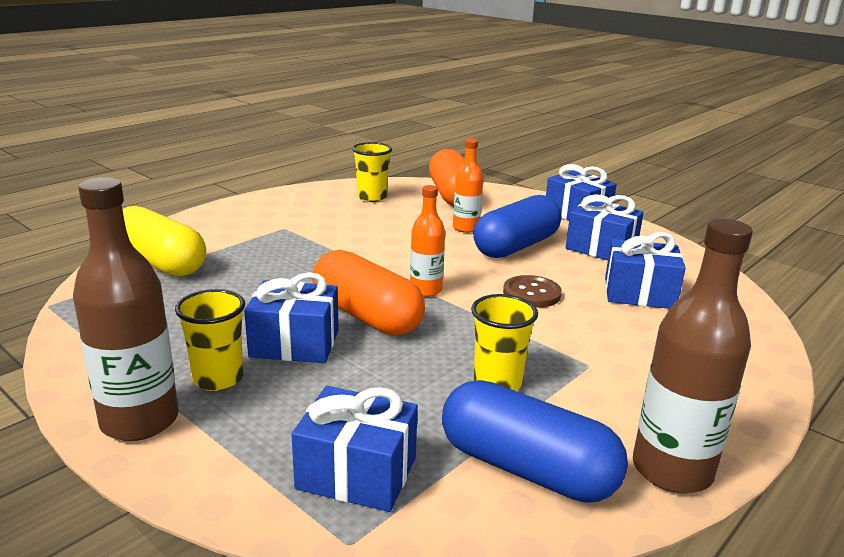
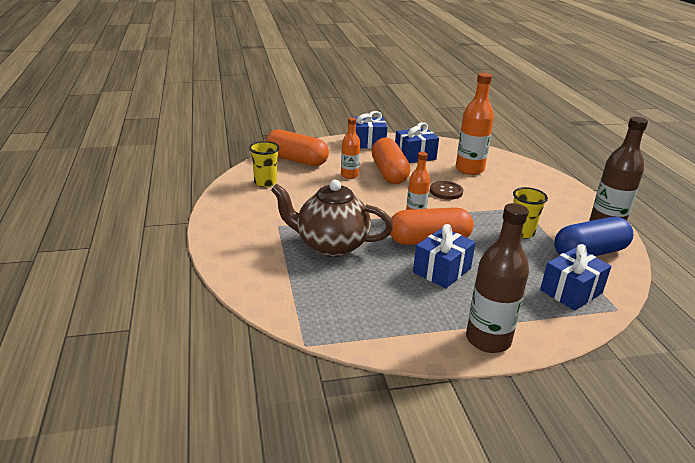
camera: 55 degrees left, 5 degrees up
(160, 263) = (282, 285): yellow capsule -> none
(218, 379) = (461, 304): yellow cup -> none
(274, 263) = (330, 245): none -> brown teapot
(516, 246) = (389, 173): blue capsule -> orange capsule
(639, 293) = (469, 169): blue gift -> orange bottle

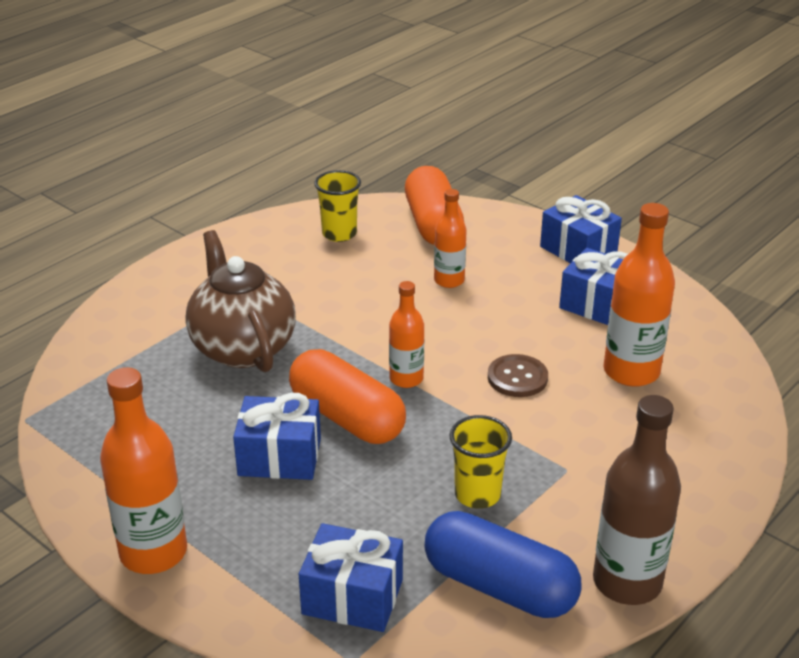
camera: 55 degrees right, 5 degrees up
(389, 173) = (504, 307): orange capsule -> none
(488, 340) = (153, 552): brown bottle -> orange bottle

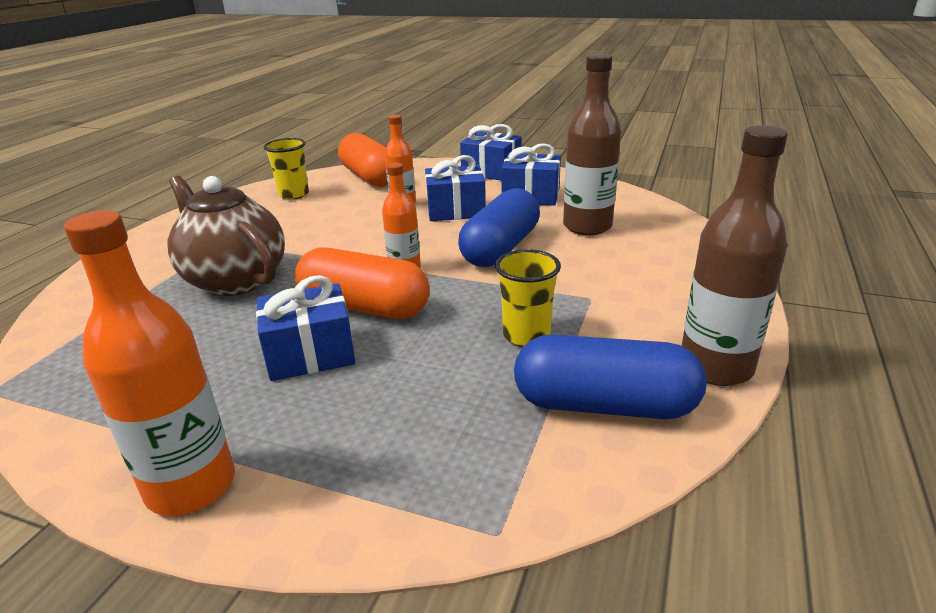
camera: 20 degrees left, 5 degrees down
(352, 597) = (458, 462): blue gift -> blue gift (456, 210)
(517, 378) = (500, 248): brown button -> blue capsule
(631, 371) = (587, 226): orange bottle -> brown bottle

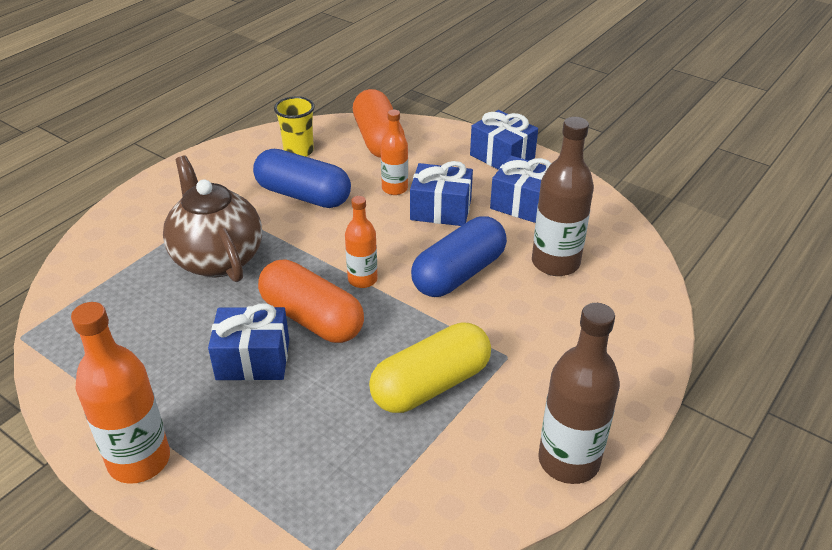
camera: 15 degrees right, 10 degrees up
(526, 335) = (431, 385): yellow cup -> yellow capsule
(604, 405) = (456, 472): blue capsule -> blue capsule (303, 195)

